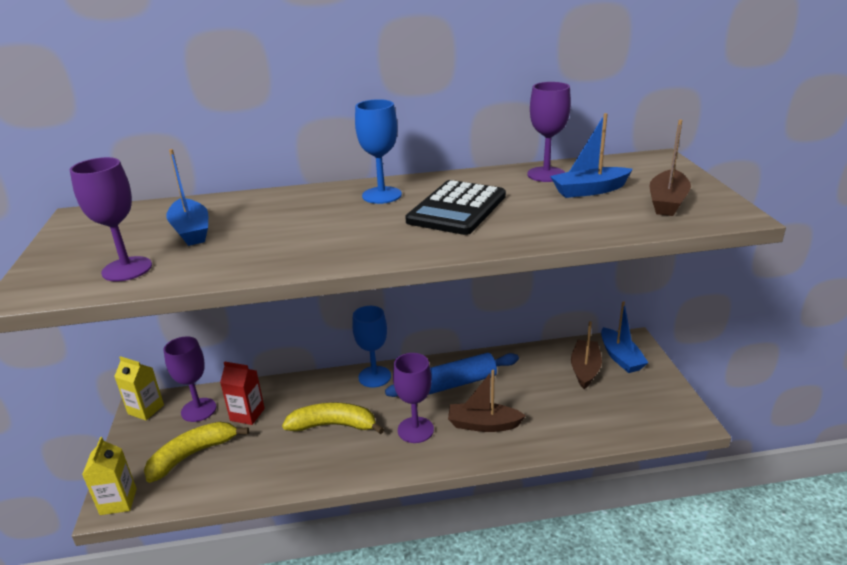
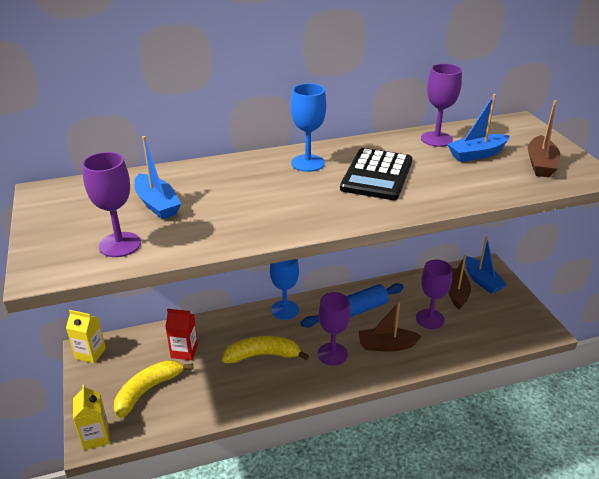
camera: 10 degrees left, 5 degrees up
(198, 410) = (139, 350): purple goblet -> purple goblet (430, 319)

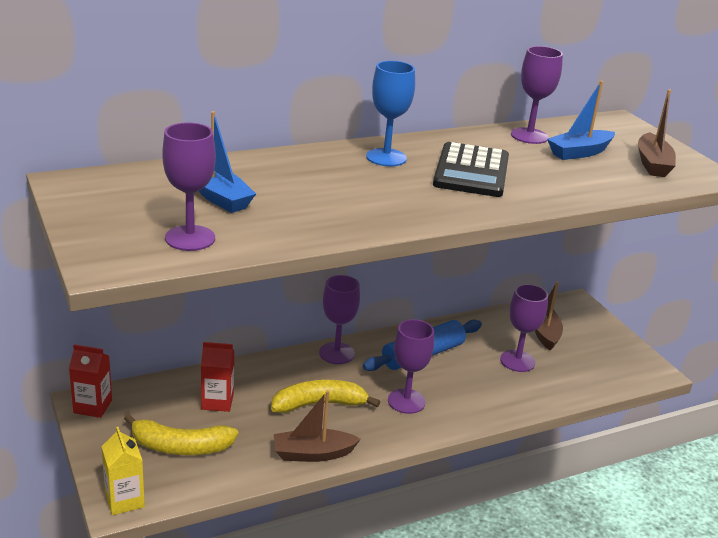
camera: 10 degrees left, 5 degrees down
(90, 353) = (93, 406): yellow carton -> red carton
(148, 390) = (180, 447): yellow banana -> yellow banana turned 120 degrees counterclockwise
(285, 310) = (336, 353): blue goblet -> purple goblet
(386, 345) = (470, 390): brown boat -> brown boat (312, 454)
(482, 281) = (572, 319): blue boat -> none

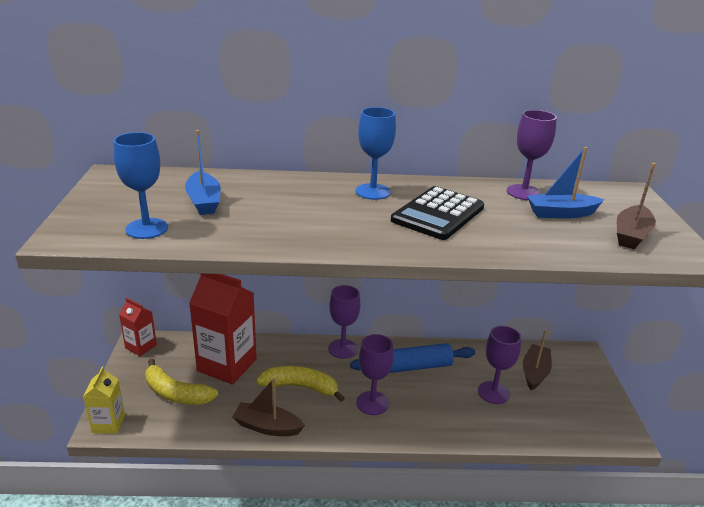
camera: 25 degrees right, 0 degrees up
(190, 238) = (146, 228): purple goblet -> blue goblet
(217, 402) = (227, 365): red carton -> red carton, size x1.91

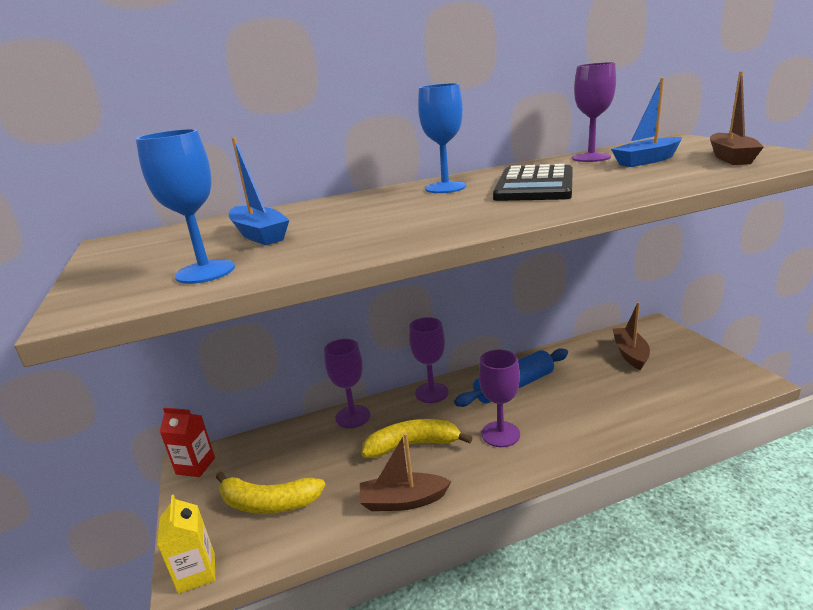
camera: 15 degrees left, 5 degrees down
(227, 365) = (313, 451): red carton -> none
(493, 392) = (609, 383): purple goblet -> purple goblet (353, 416)

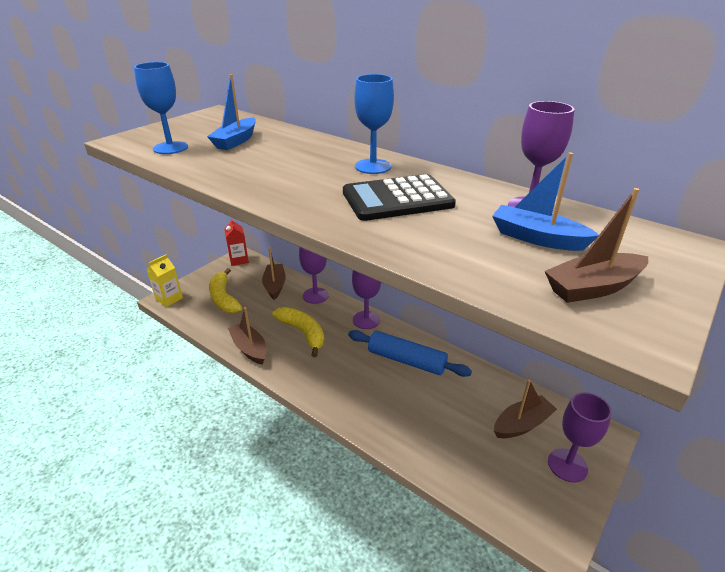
camera: 55 degrees right, 10 degrees up
(296, 445) = (275, 285): none -> brown boat
(500, 434) = (340, 371): purple goblet -> purple goblet (567, 465)

